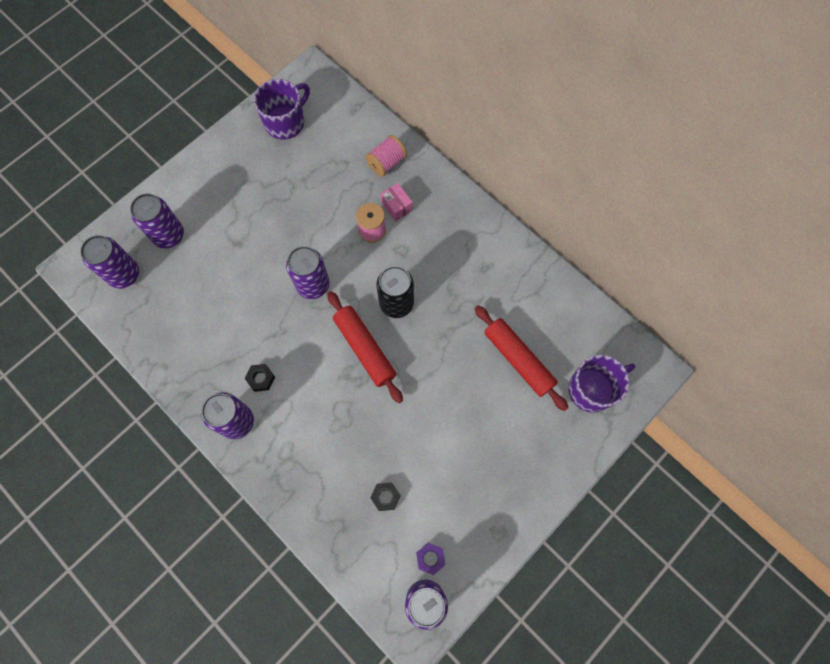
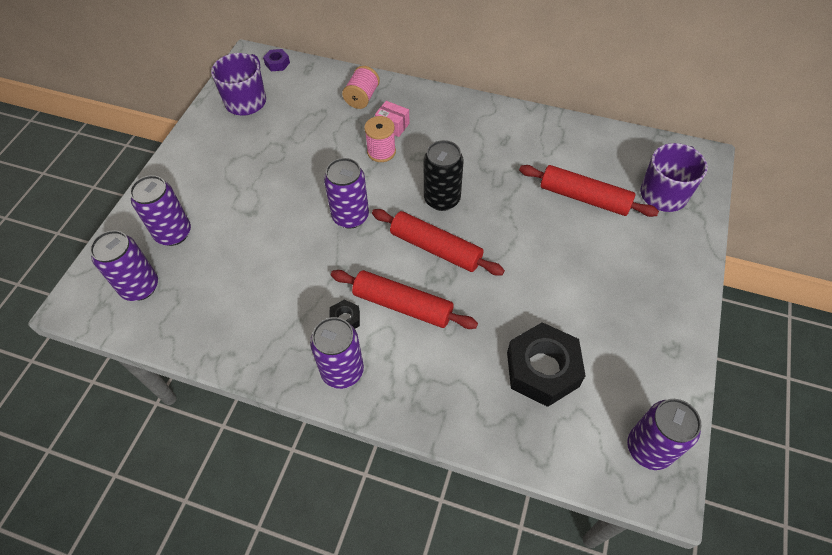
camera: 25 degrees left, 15 degrees down
(311, 388) = (403, 305): none -> red rolling pin
(385, 497) = (542, 369): black nut -> black nut, size x2.23
(430, 558) = (626, 405): purple nut -> purple nut (277, 63)

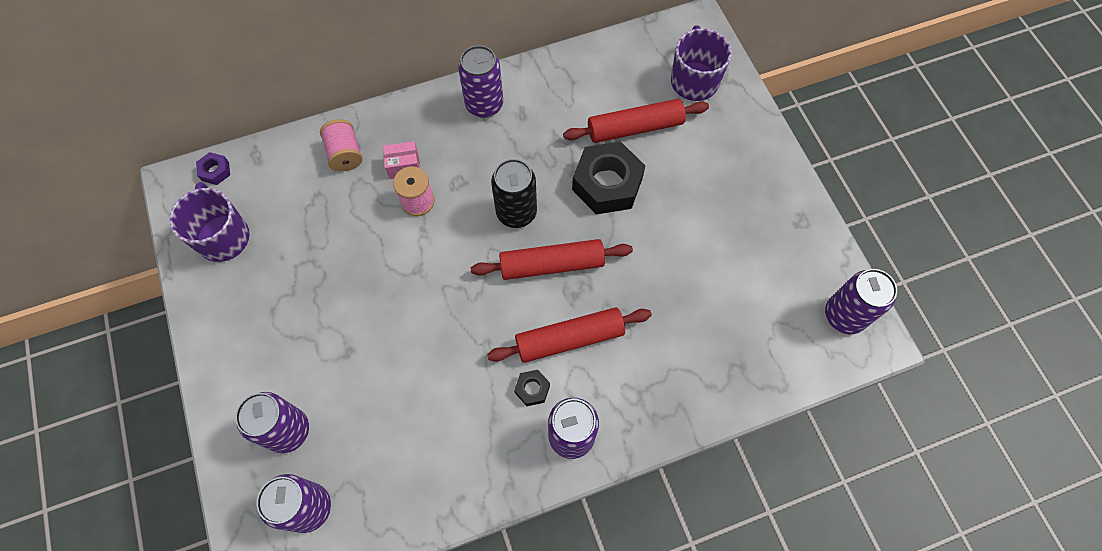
camera: 40 degrees left, 10 degrees up
(350, 216) = (448, 288): purple can -> purple can (484, 105)
(542, 369) = (724, 310): black nut -> black nut (607, 184)

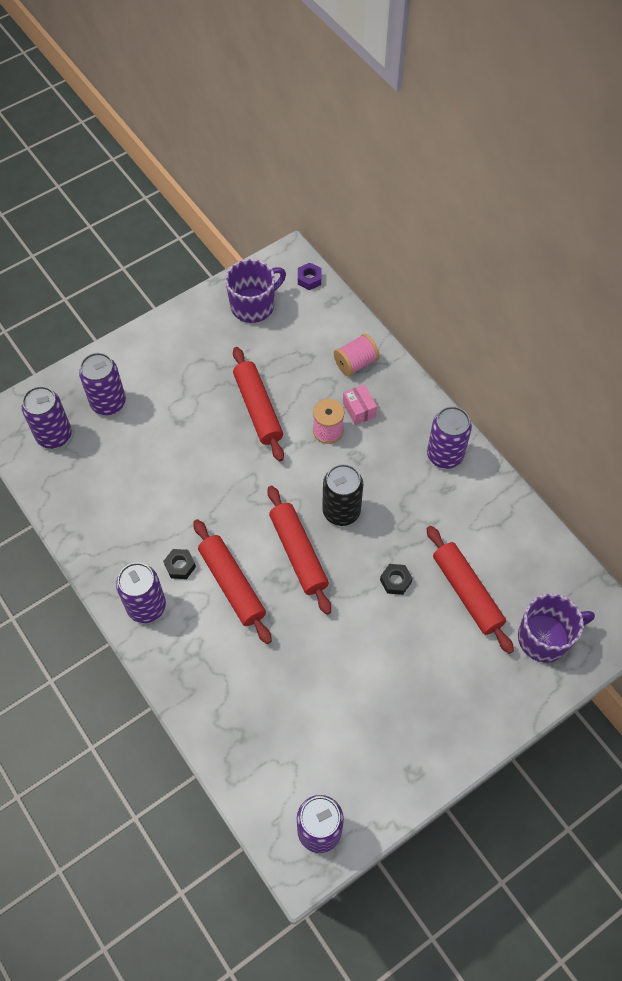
camera: 75 degrees right, 5 degrees down
(363, 263) = (258, 408): none -> red rolling pin
(607, 184) = (395, 581): black nut -> black nut, size x0.45

